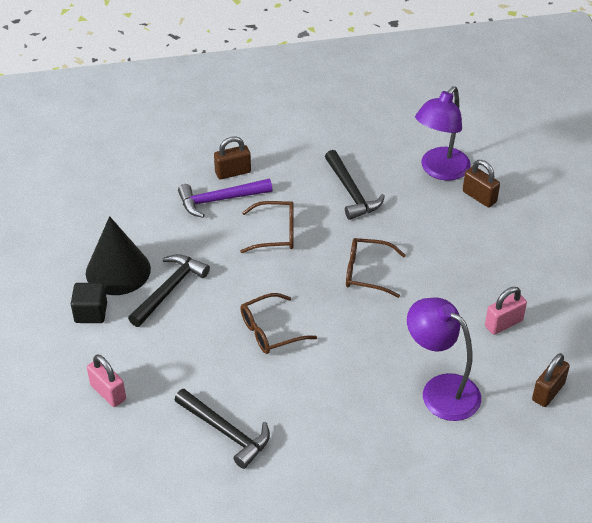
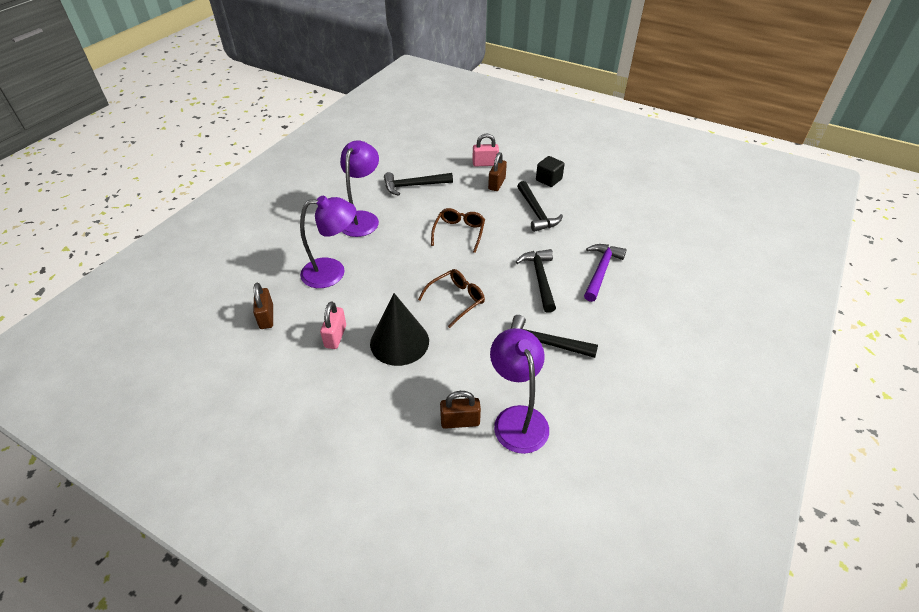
camera: 130 degrees right, 0 degrees up
(118, 271) = (573, 201): black cone -> black cone (399, 342)
(233, 172) = (627, 292): brown padlock -> brown padlock (496, 184)
(275, 233) = (540, 279): brown glasses -> black hammer
(337, 434) = (362, 218): none -> purple lamp

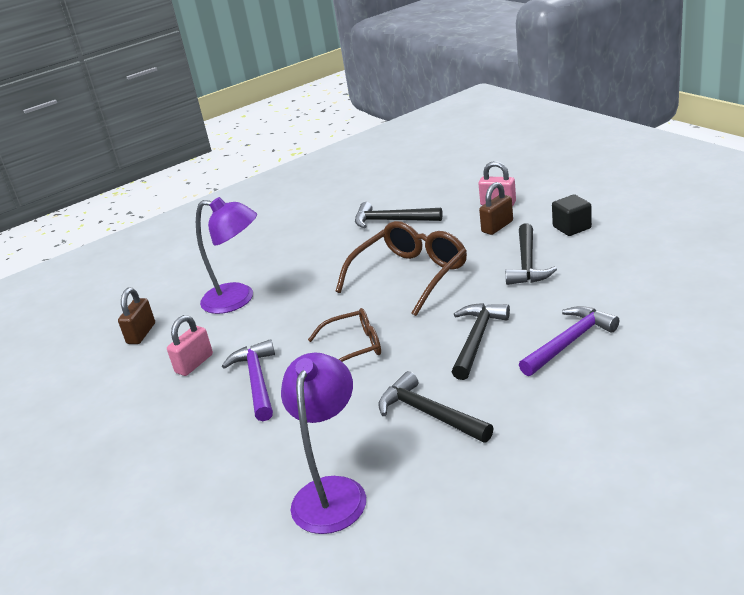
camera: 30 degrees right, 15 degrees down
(362, 218) = (308, 249): purple lamp -> none
(399, 342) = (257, 381): black cone -> purple hammer
(459, 232) = (410, 275): brown glasses -> brown glasses, size x1.66
(460, 421) = (263, 479): brown padlock -> none

